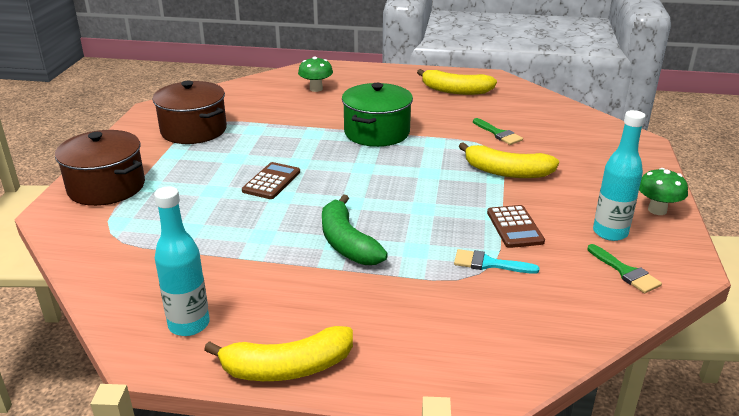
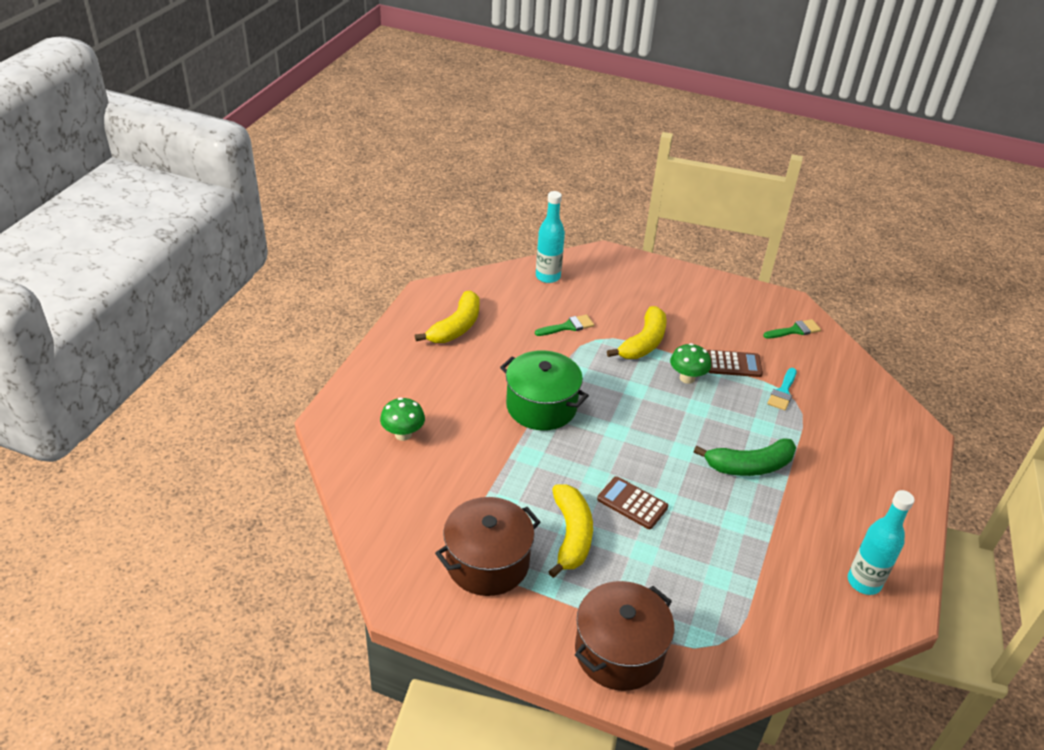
camera: 80 degrees left, 10 degrees up
(287, 368) = (909, 526): yellow banana -> yellow banana (571, 535)
(610, 233) = (745, 320): turquoise bottle -> turquoise bottle (548, 277)
(657, 210) = (716, 287): green mushroom -> green mushroom (687, 378)

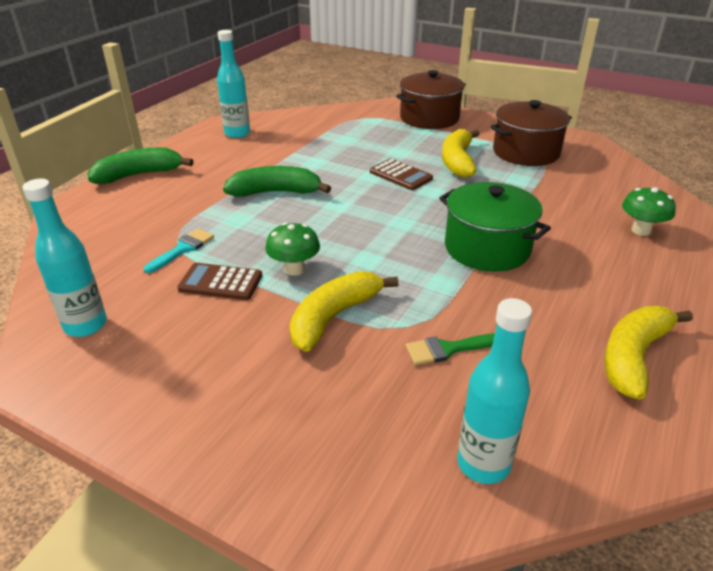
camera: 170 degrees left, 5 degrees down
(795, 330) = (85, 325): green brush -> turquoise bottle
(905, 485) = (139, 175): none -> green banana

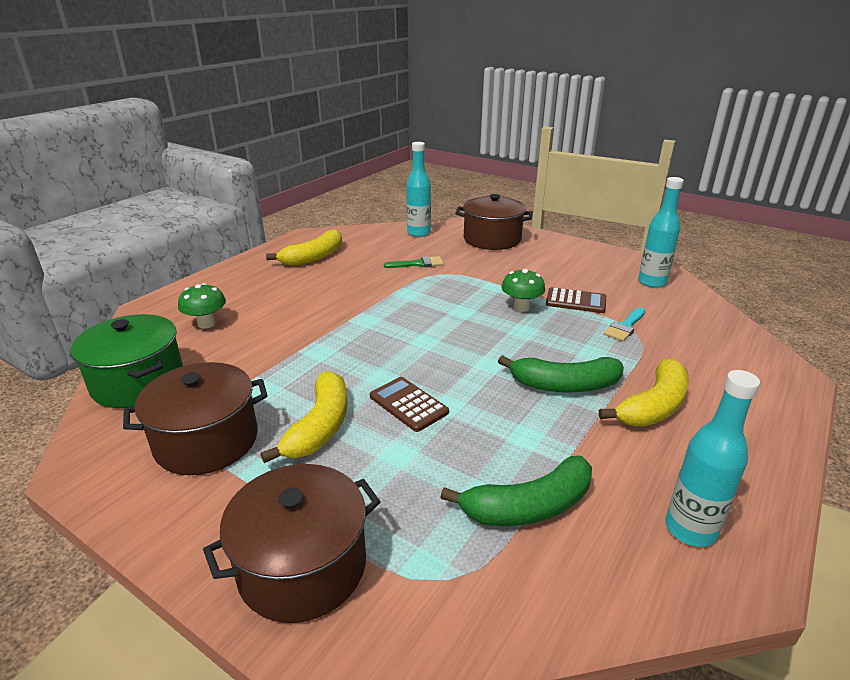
camera: 175 degrees left, 5 degrees down
(139, 175) = (765, 425): green banana -> green banana (528, 506)
(317, 445) = (492, 239): none -> brown pot
(334, 317) = (487, 279): yellow banana -> yellow banana (653, 406)
(487, 248) = (357, 315): green pot -> green pot (138, 382)

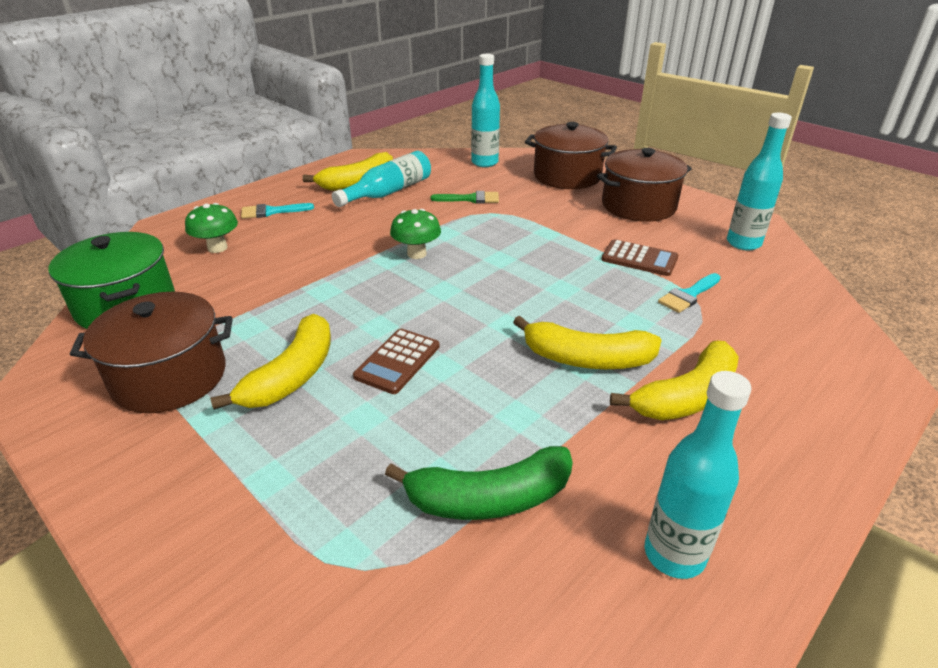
camera: 10 degrees right, 5 degrees up
(244, 288) = (271, 212): none -> turquoise brush
(302, 566) = (215, 530): brown pot -> brown pot (638, 206)
(344, 263) = (388, 192): none -> turquoise bottle
(408, 404) = (398, 361): brown calculator -> brown calculator turned 120 degrees counterclockwise
(521, 307) = (570, 260): green mushroom -> green mushroom (416, 254)
(564, 385) = (586, 359): green banana -> yellow banana

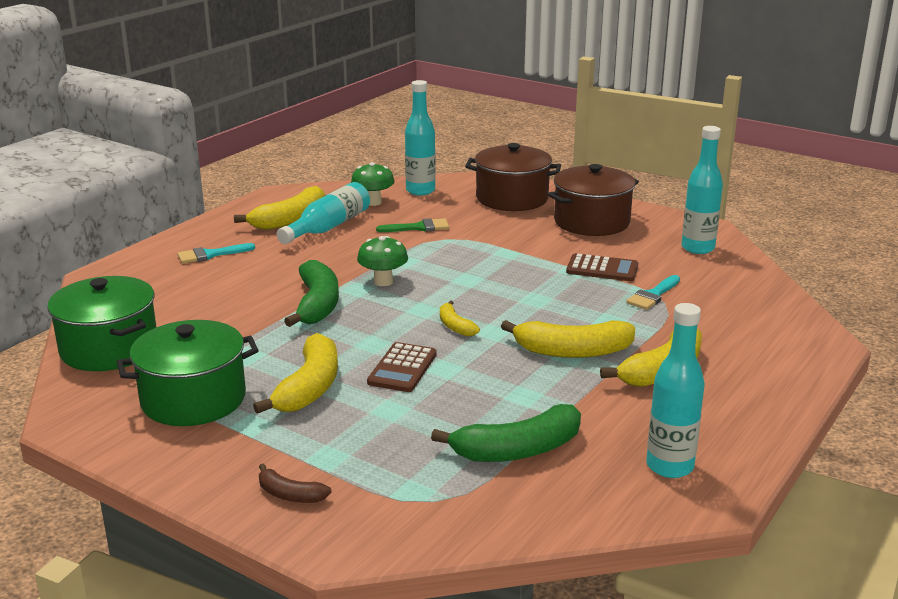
camera: 10 degrees left, 10 degrees down
(169, 377) = (193, 399): brown pot -> green pot
(201, 533) = (290, 495): none -> brown banana
(217, 248) = (172, 292): green mushroom -> green mushroom (373, 202)
(343, 274) = (317, 304): none -> green banana
(470, 313) = (455, 326): none -> yellow banana

